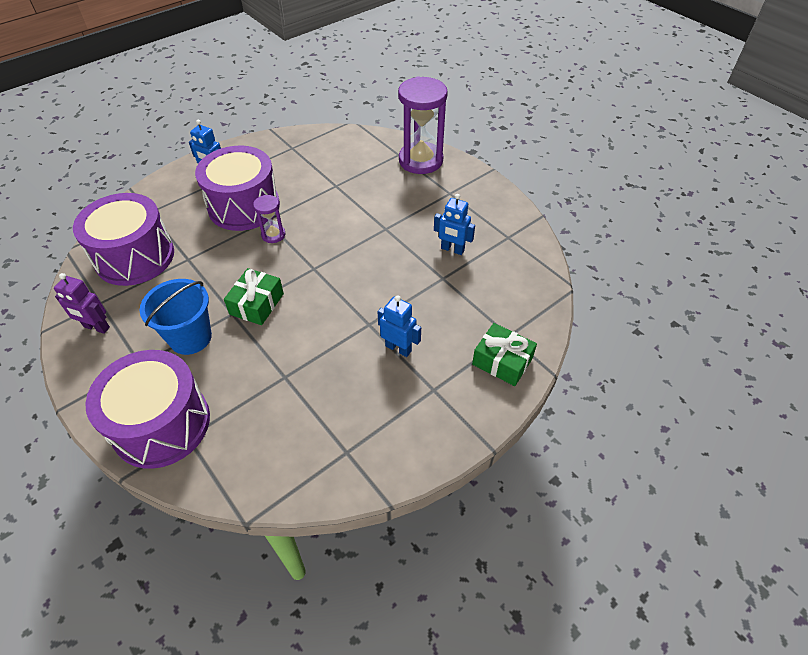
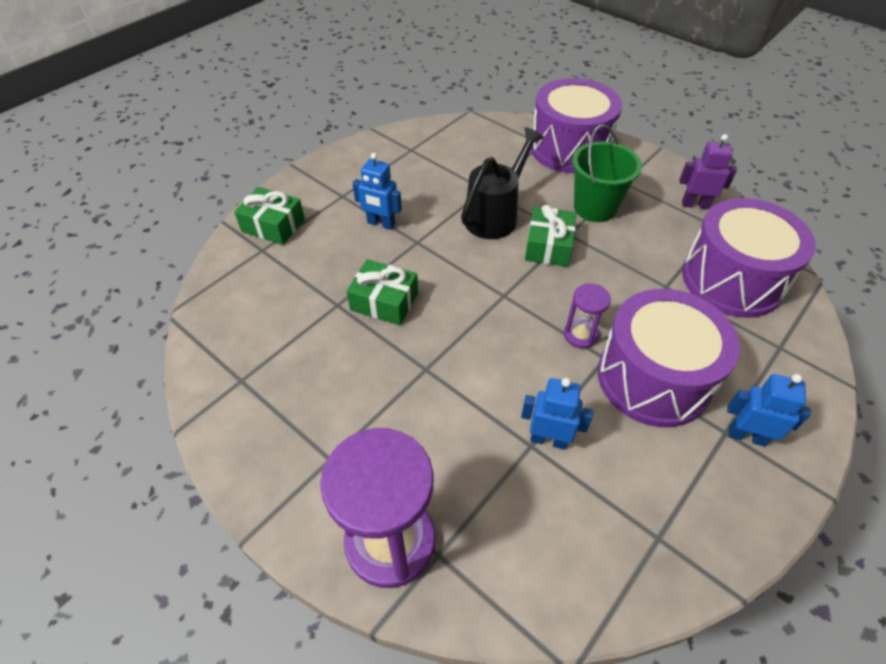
camera: 170 degrees right, 0 degrees up
(190, 337) = (595, 207): blue bucket -> green bucket
(288, 342) = (495, 216): none -> black watering can
(406, 275) = (384, 301): none -> green gift
(452, 249) = (325, 347): blue robot -> blue robot (548, 439)

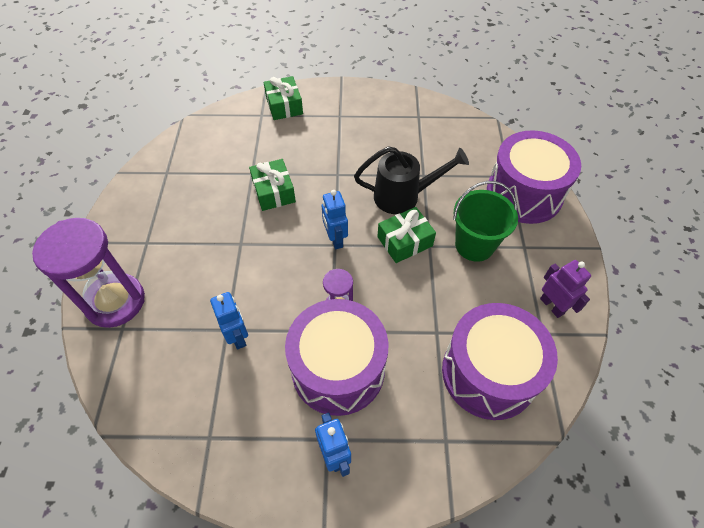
camera: 50 degrees right, 5 degrees up
(381, 224) = (335, 148): blue robot -> blue robot (335, 239)

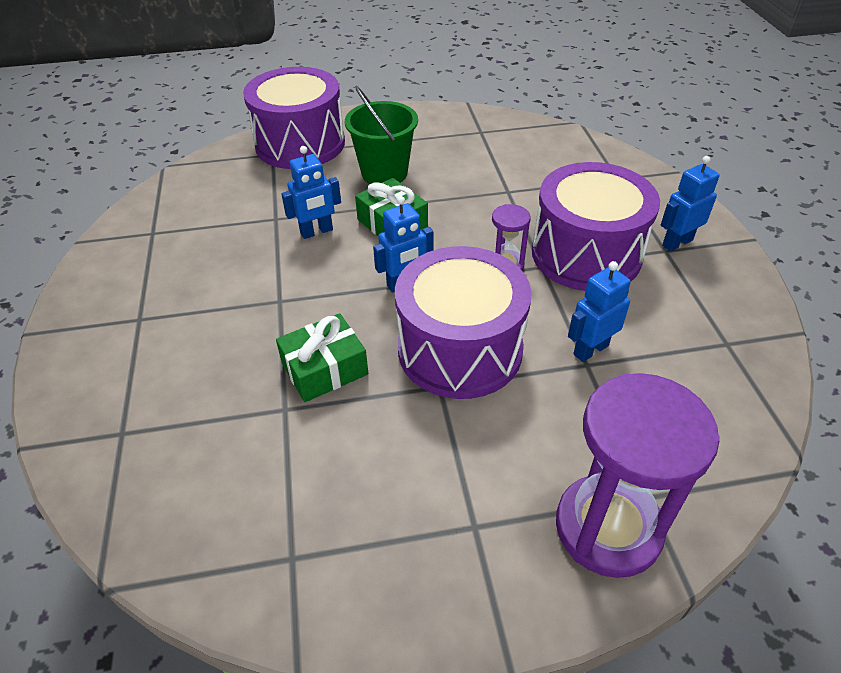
camera: 100 degrees left, 10 degrees down
(284, 106) = (98, 402): green gift -> none
(403, 196) = (316, 232): black watering can -> blue robot
(488, 373) = (537, 158): purple drum -> purple drum (460, 349)
(552, 306) = (447, 126): purple robot -> none

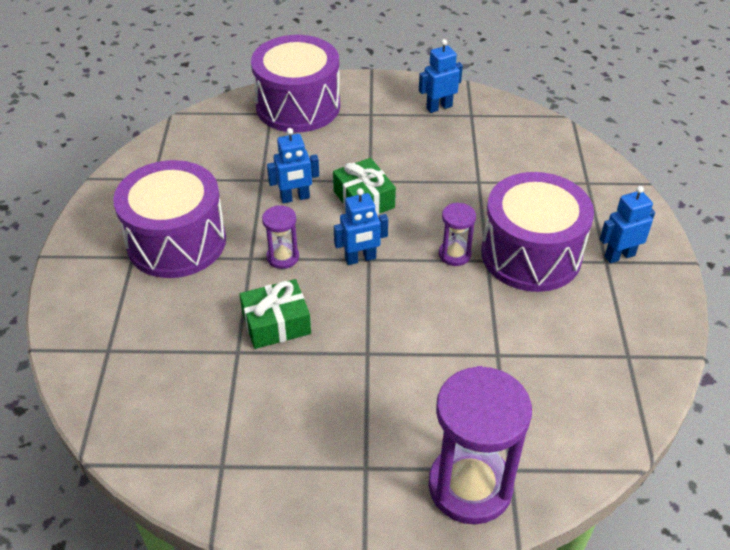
camera: 10 degrees right, 0 degrees up
(316, 295) = (283, 257): none -> purple hourglass
(384, 173) = (368, 147): green bucket -> none
(460, 349) = (392, 324): purple drum -> purple drum (176, 241)
(590, 349) = (505, 342): blue robot -> blue robot (439, 107)

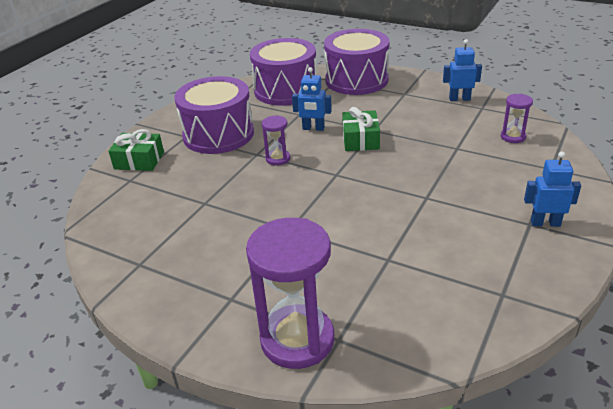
camera: 30 degrees right, 10 degrees down
(276, 323) = (242, 194): green gift -> green gift (139, 160)
(360, 259) = (330, 172): blue robot -> none
(454, 254) = (403, 187): purple hourglass -> purple hourglass (513, 137)
(531, 254) = (466, 202): purple drum -> purple drum (285, 90)

